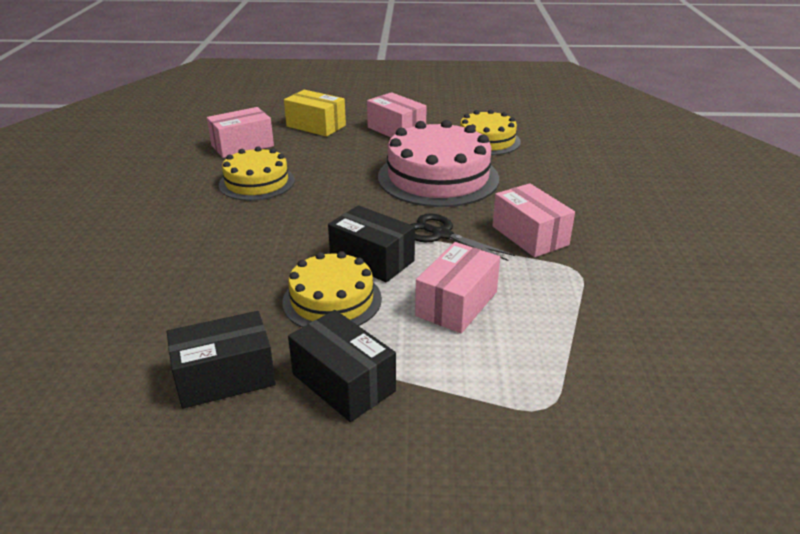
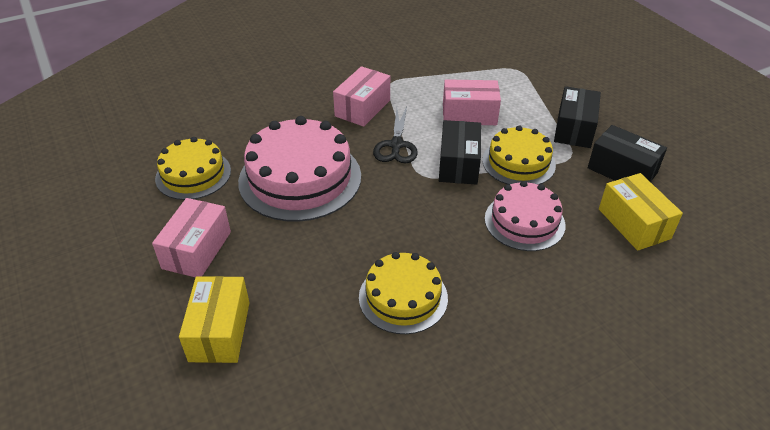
camera: 120 degrees left, 10 degrees up
(152, 332) = (634, 223): none -> yellow box
(242, 146) = (325, 371): pink box -> none
(250, 264) = (524, 221): none -> pink cake

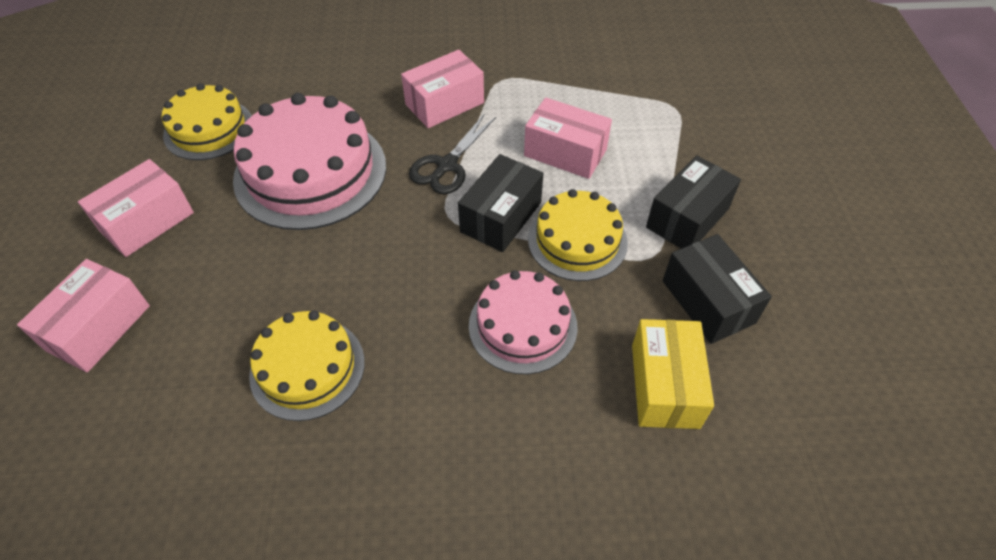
camera: 25 degrees right, 10 degrees up
(220, 331) = (98, 328): yellow box -> pink box

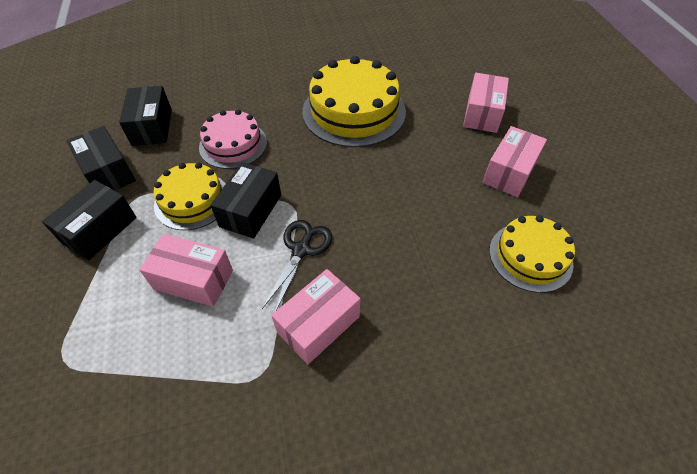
camera: 170 degrees right, 0 degrees up
(307, 368) = (354, 111): yellow cake -> yellow cake, size x1.64
(310, 172) = (415, 227): pink cake -> none
(664, 385) = (152, 127): yellow box -> black box

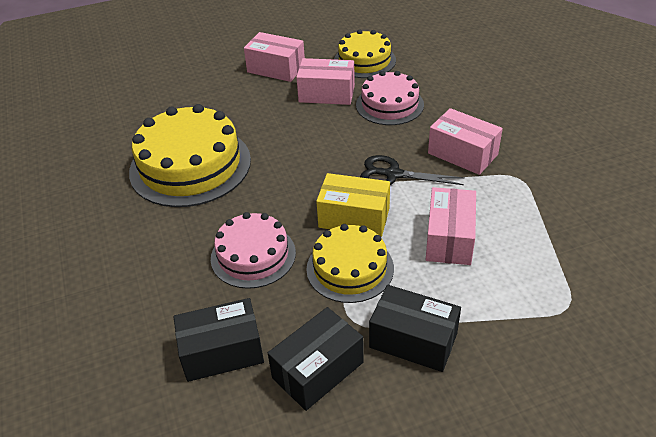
camera: 95 degrees left, 10 degrees down
(251, 210) = (354, 217): black box -> yellow box
(428, 267) = (389, 104): none -> pink cake
(482, 114) = (196, 83): pink box -> pink box (326, 94)

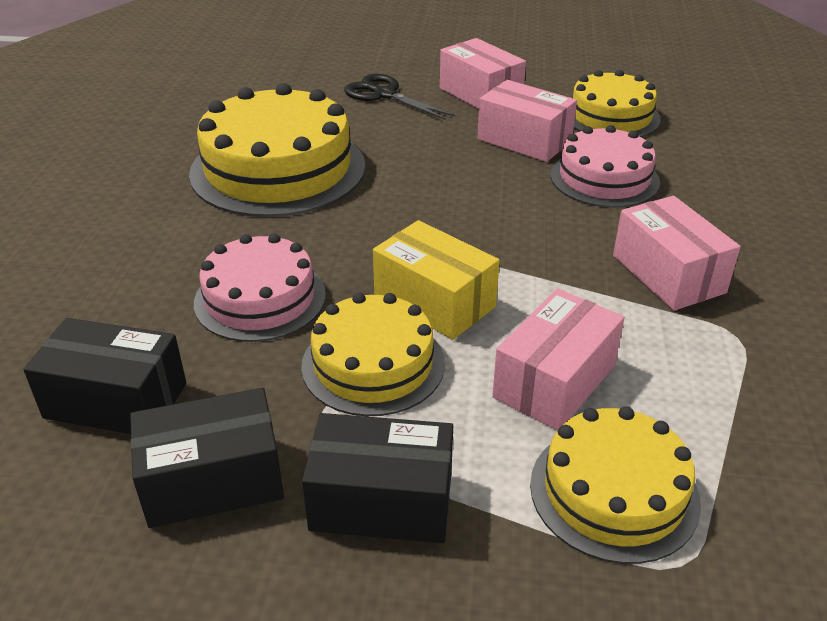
camera: 25 degrees right, 5 degrees down
(393, 174) = (537, 266): black scissors -> black scissors (384, 94)
(413, 340) = (381, 501): black box -> black box turned 45 degrees counterclockwise
(516, 285) = (614, 492): none -> yellow cake

